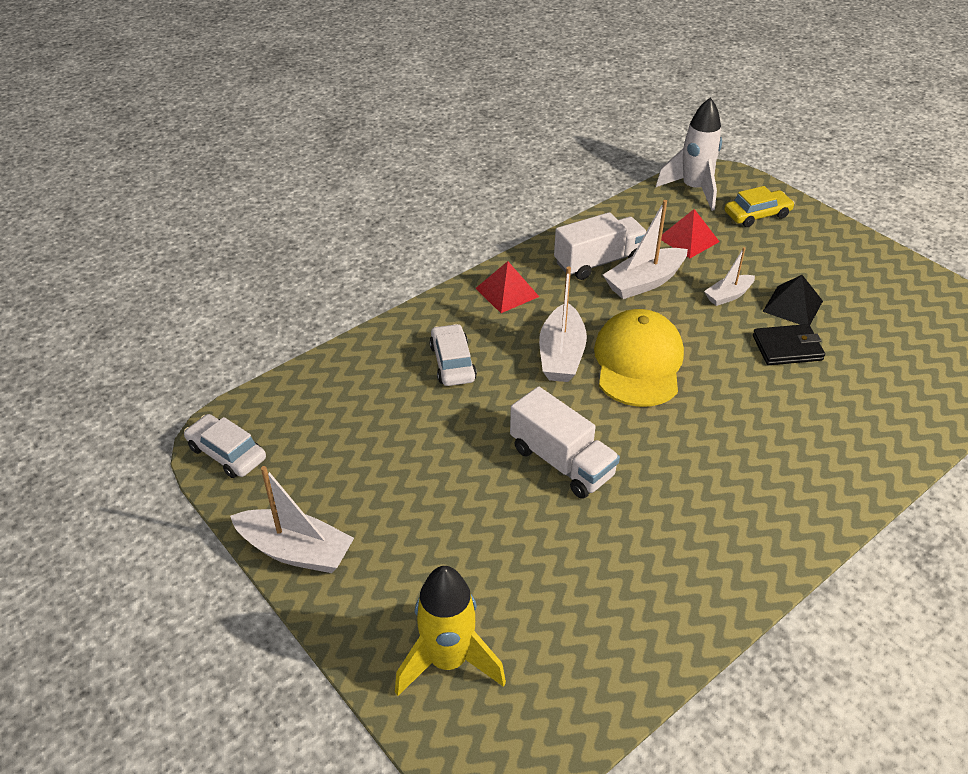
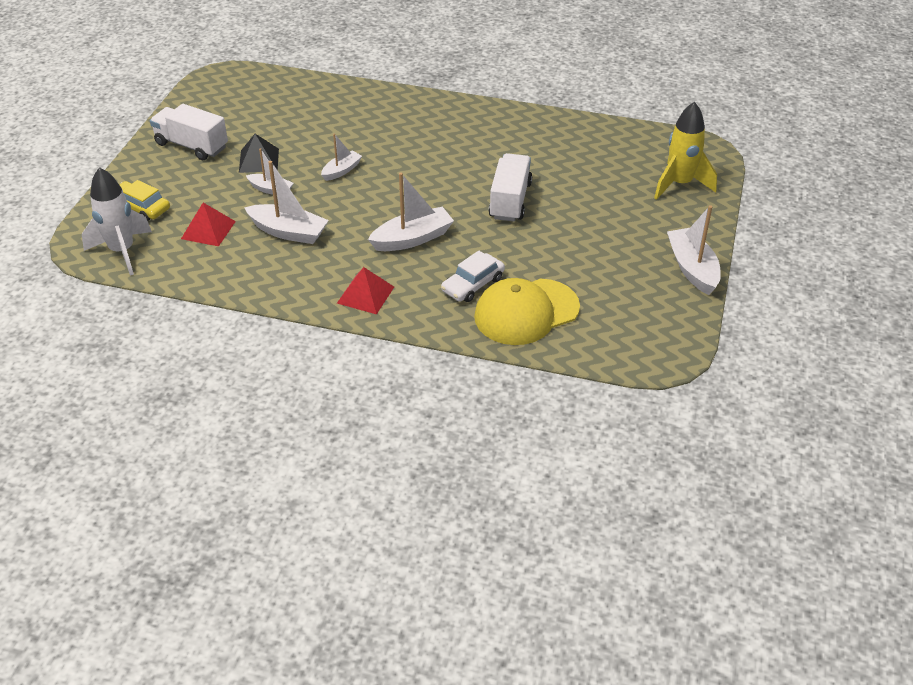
camera: 125 degrees left, 0 degrees up
(227, 453) = (669, 344): white car -> none
(599, 262) = (280, 264): white truck -> white truck (191, 146)
(638, 362) = (386, 204): yellow cap -> yellow cap (526, 312)
(728, 355) = (341, 171): none -> white boat
(787, 348) = (310, 151): black wallet -> none

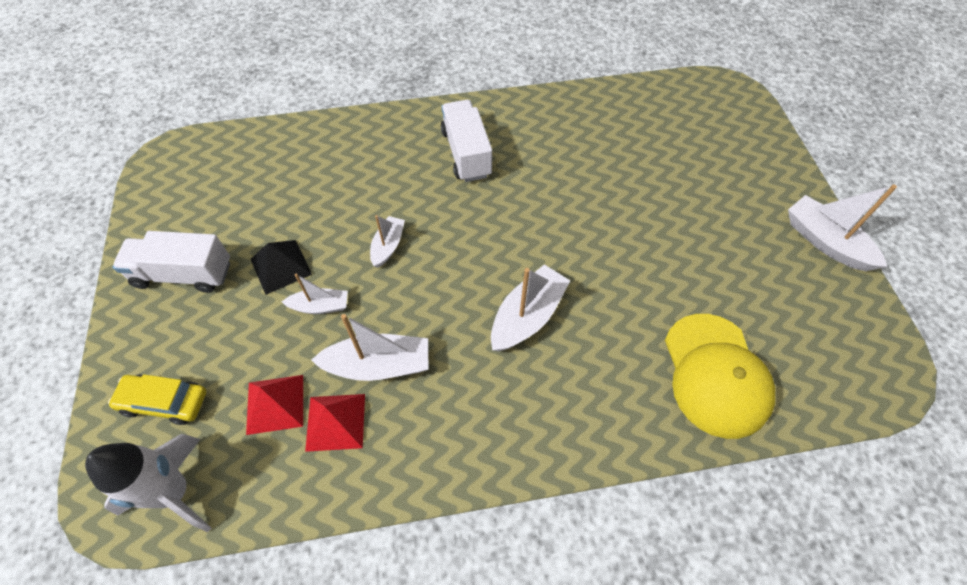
camera: 25 degrees left, 15 degrees up
(365, 295) = (528, 428): red pyramid -> red pyramid (335, 422)
(472, 284) = (634, 358): white car -> none
(510, 200) = (594, 220): white truck -> white truck (466, 153)
(526, 312) = (715, 374): yellow cap -> yellow cap turned 45 degrees counterclockwise
(680, 184) = (736, 138): yellow rocket -> none

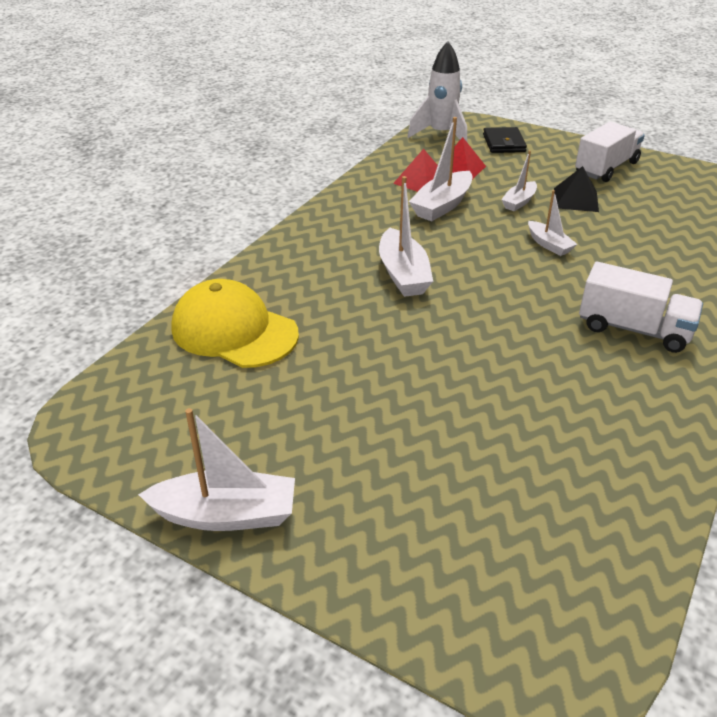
camera: 130 degrees right, 20 degrees down
(164, 402) = (504, 143): yellow car -> black wallet

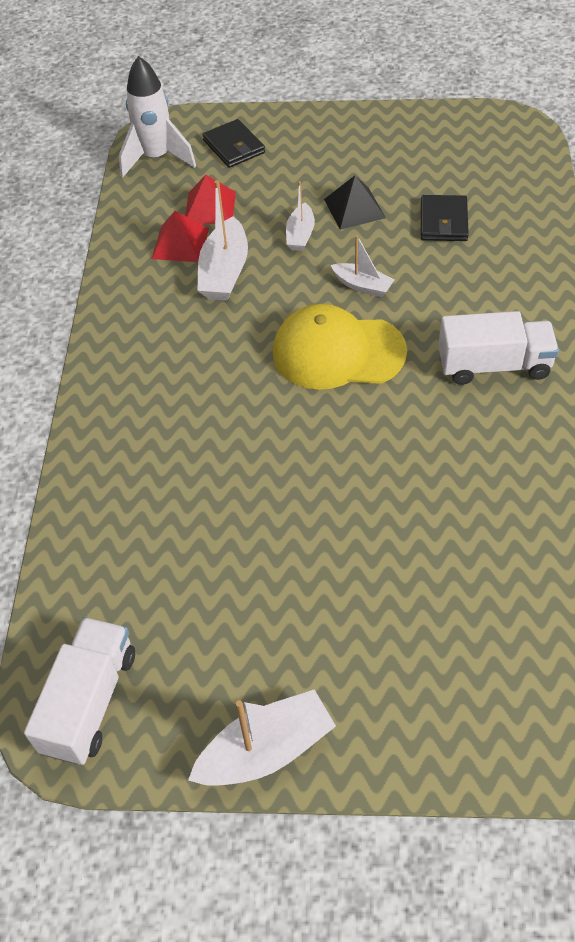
camera: 25 degrees left, 15 degrees up
(234, 331) = (122, 542): yellow cap -> yellow cap (338, 352)
(403, 274) = (244, 388): white boat -> none
(606, 168) = (360, 147): white truck -> white truck (89, 701)
(649, 227) = (443, 221): none -> black wallet

